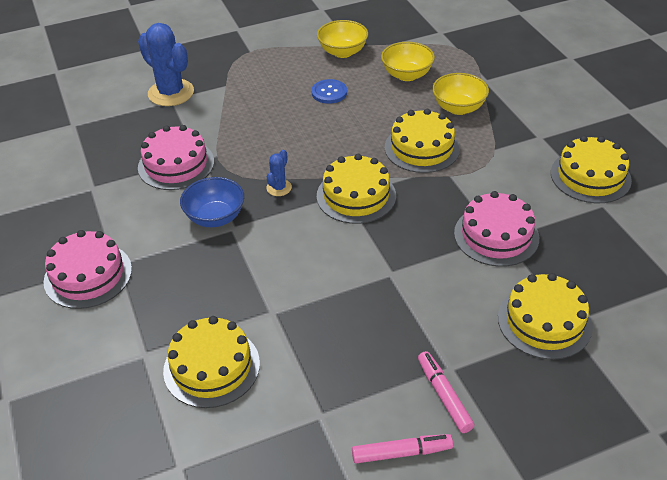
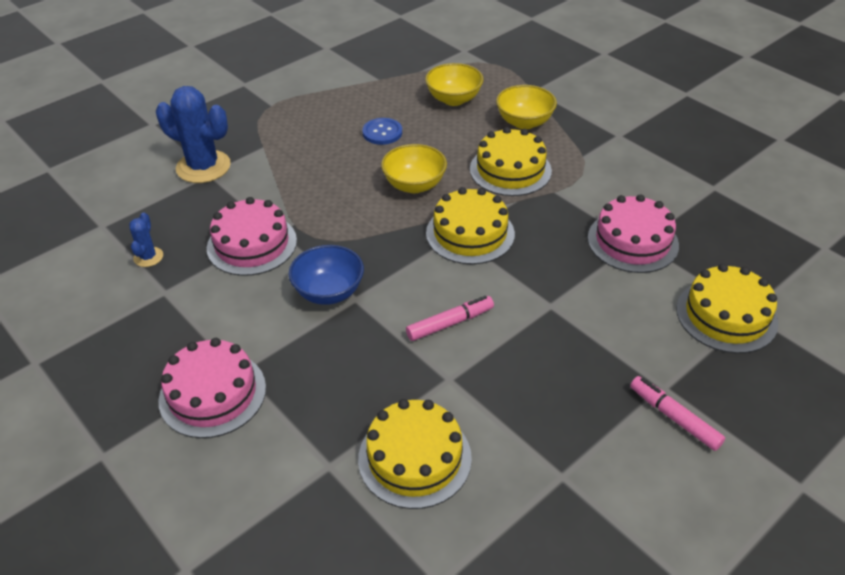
camera: 20 degrees left, 0 degrees up
(279, 188) = (383, 244): blue cactus -> blue cactus (148, 257)
(342, 52) = (373, 88): yellow bowl -> yellow bowl (414, 185)
(401, 453) = (666, 490): pink marker -> pink marker (450, 323)
(590, 176) = (687, 163): yellow cake -> none

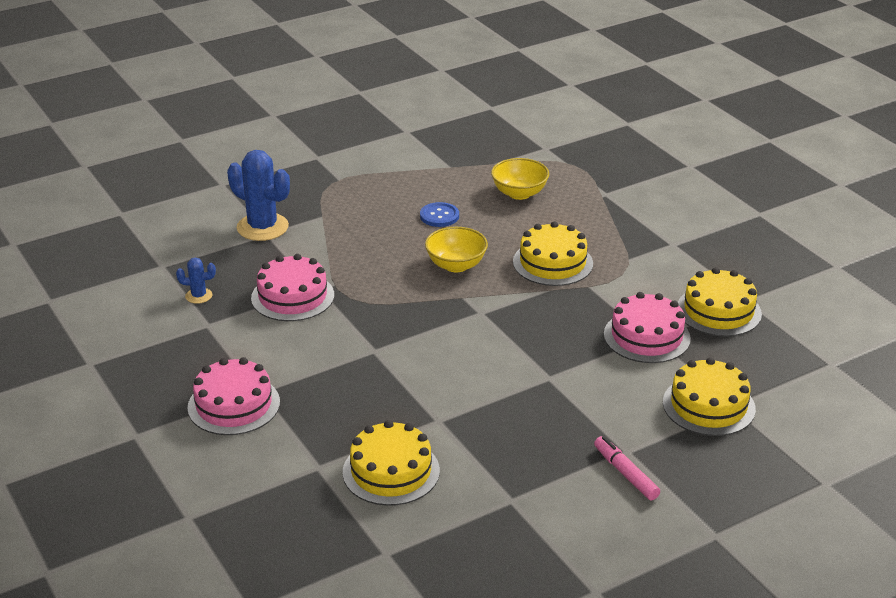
camera: 10 degrees right, 10 degrees down
(148, 257) = (199, 296): blue cactus -> blue cactus turned 75 degrees clockwise
(329, 292) = (352, 342): blue bowl -> none
(450, 323) = (453, 380): pink marker -> none
(470, 233) = (495, 311): yellow cake -> yellow cake (718, 311)
(524, 122) = (582, 222): yellow bowl -> none

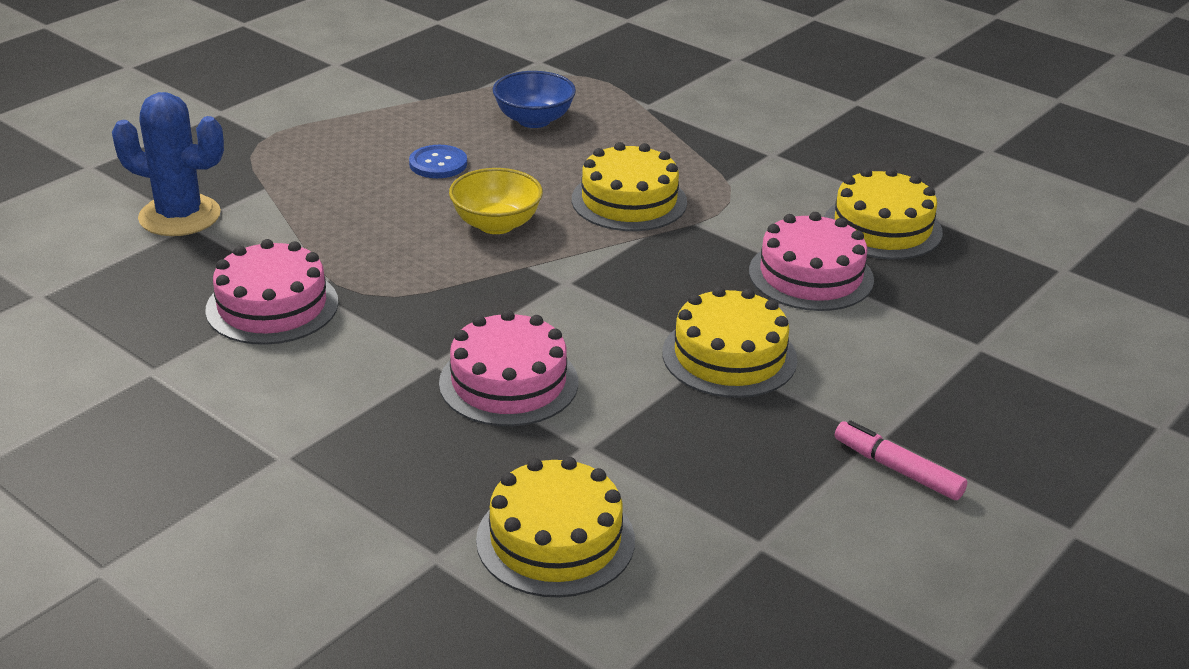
camera: 20 degrees left, 0 degrees up
(199, 296) = (119, 330): blue cactus -> none
(234, 405) = (250, 486): pink cake -> pink cake (508, 382)
(519, 193) = (534, 120): yellow bowl -> blue bowl
(708, 405) = (948, 352): yellow cake -> yellow cake (729, 356)

